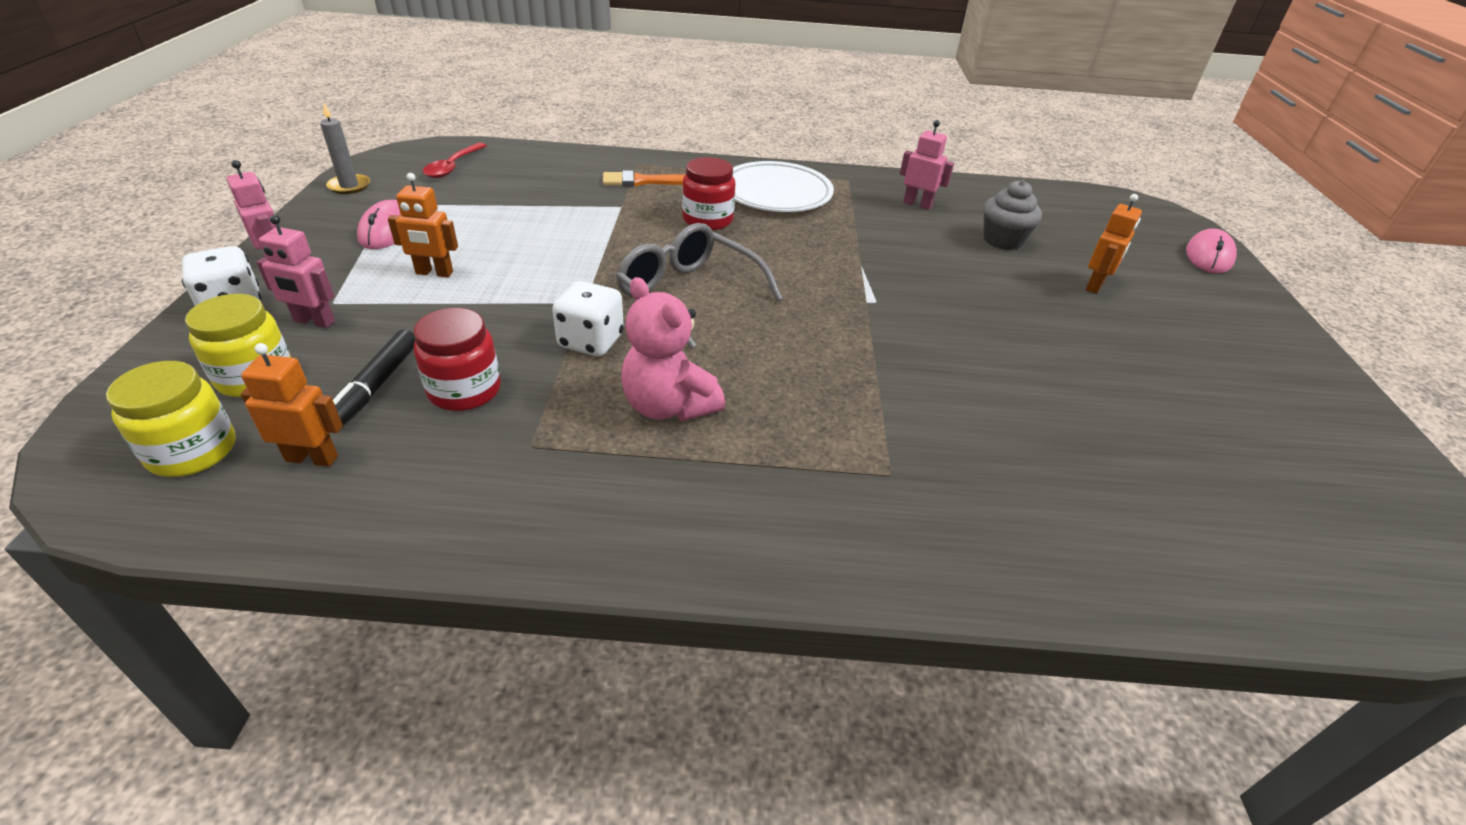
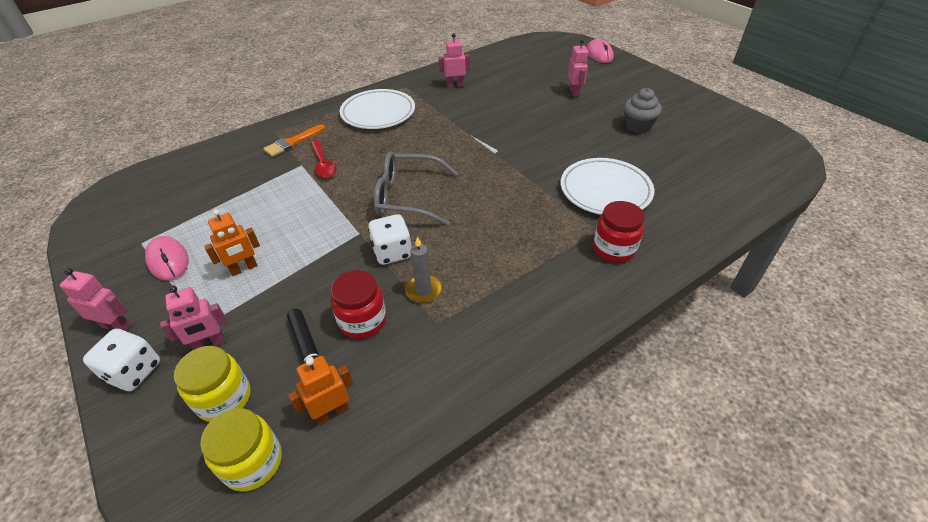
camera: 35 degrees left, 5 degrees up
(349, 186) = (89, 247): grey candle -> grey candle (423, 290)
(453, 167) = (149, 194): red spoon -> red spoon (323, 164)
(668, 406) = (473, 261): pink teddy bear -> none
(707, 220) = (362, 148): red jar -> red jar (614, 249)
(974, 431) = (605, 191): none -> white plate
(1003, 240) = (514, 87): grey cupcake -> grey cupcake (637, 126)
(1095, 285) = (574, 92): orange robot -> pink robot

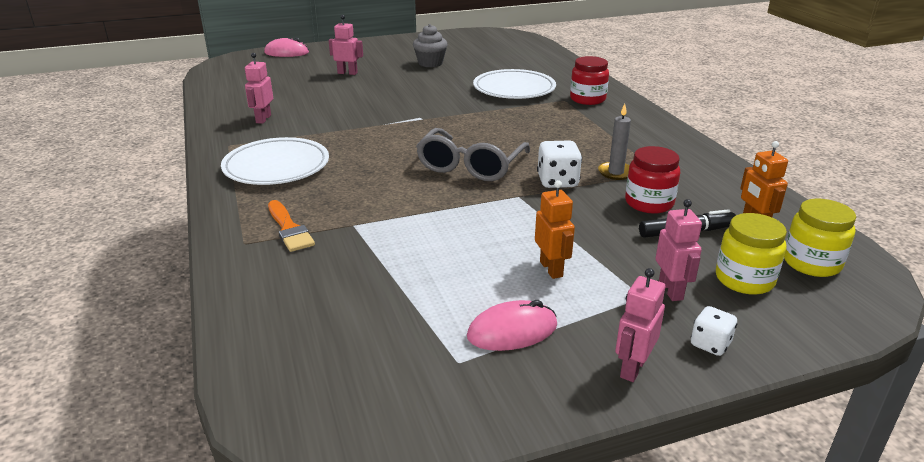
camera: 75 degrees left, 15 degrees down
(134, 372) = (710, 344): white dice -> white dice, size x0.63
(323, 164) = (366, 209): red spoon -> none

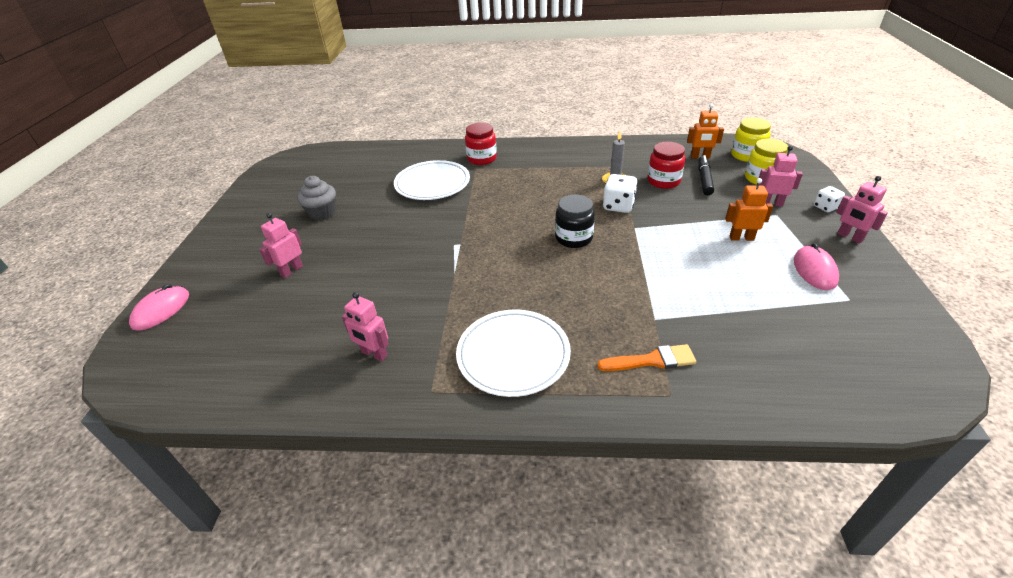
camera: 65 degrees left, 10 degrees up
(470, 166) = (574, 238): grey glasses -> black jar

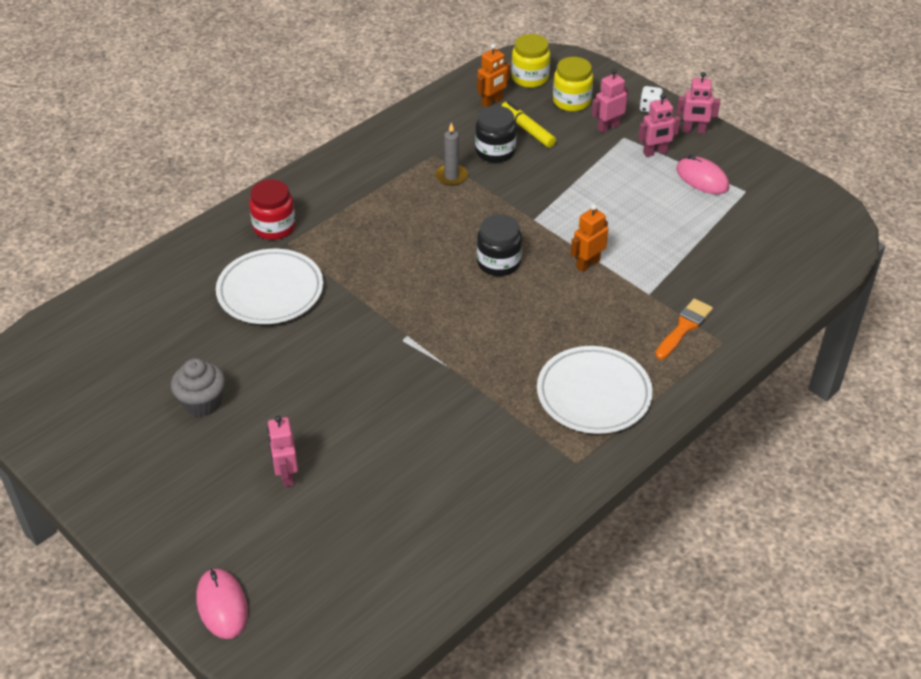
camera: 50 degrees left, 5 degrees up
(374, 354) = (492, 475): pink robot -> pink robot (655, 152)
(618, 206) = (492, 204): white dice -> none
(663, 181) = (495, 151): red jar -> black jar
(704, 180) = (527, 129): black marker -> yellow marker
(741, 238) = (624, 178): orange robot -> orange robot (587, 264)

